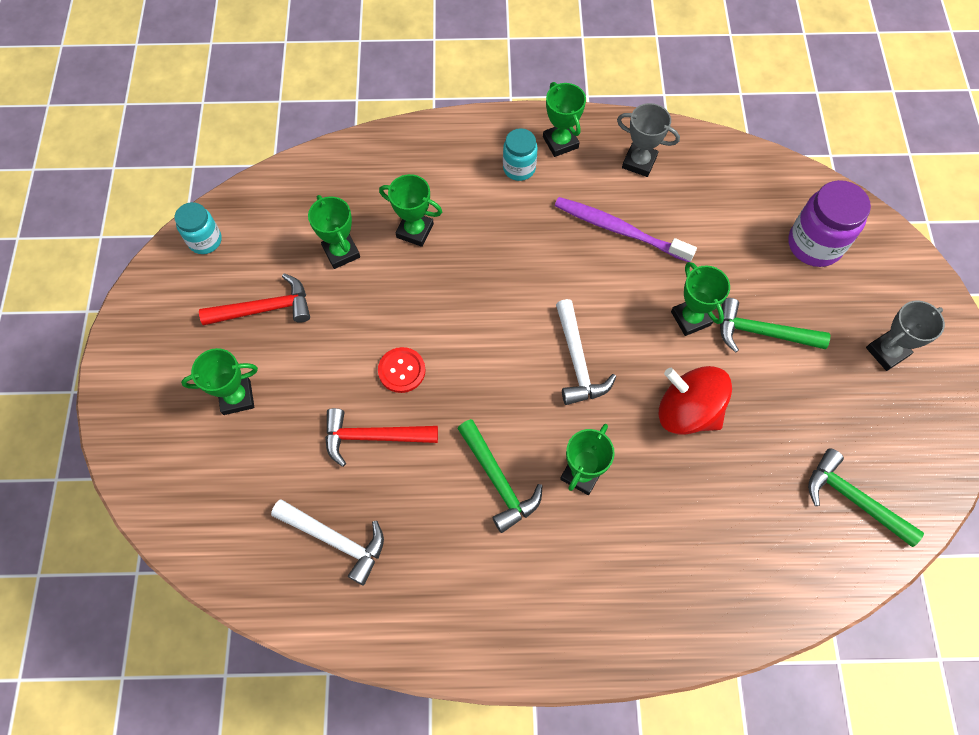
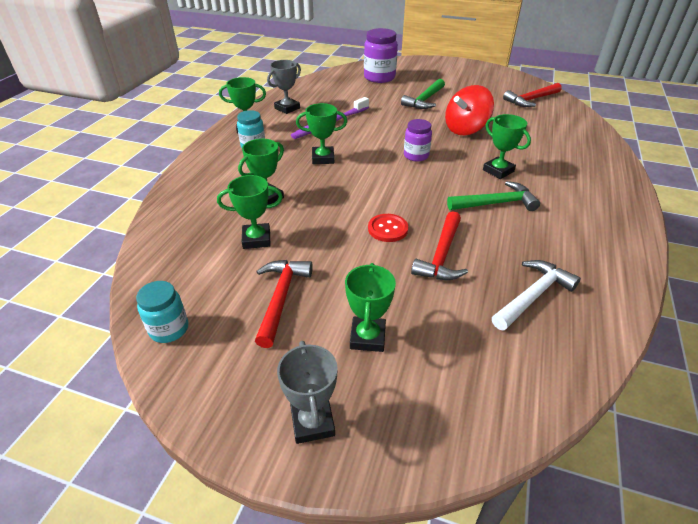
camera: 70 degrees left, 25 degrees down
(577, 361) = (416, 156): white hammer -> purple jar
(690, 318) = (405, 116): green trophy -> green trophy (323, 158)
(853, 499) = (531, 100): green hammer -> red hammer
(887, 352) = (451, 76): grey trophy -> grey trophy (312, 422)

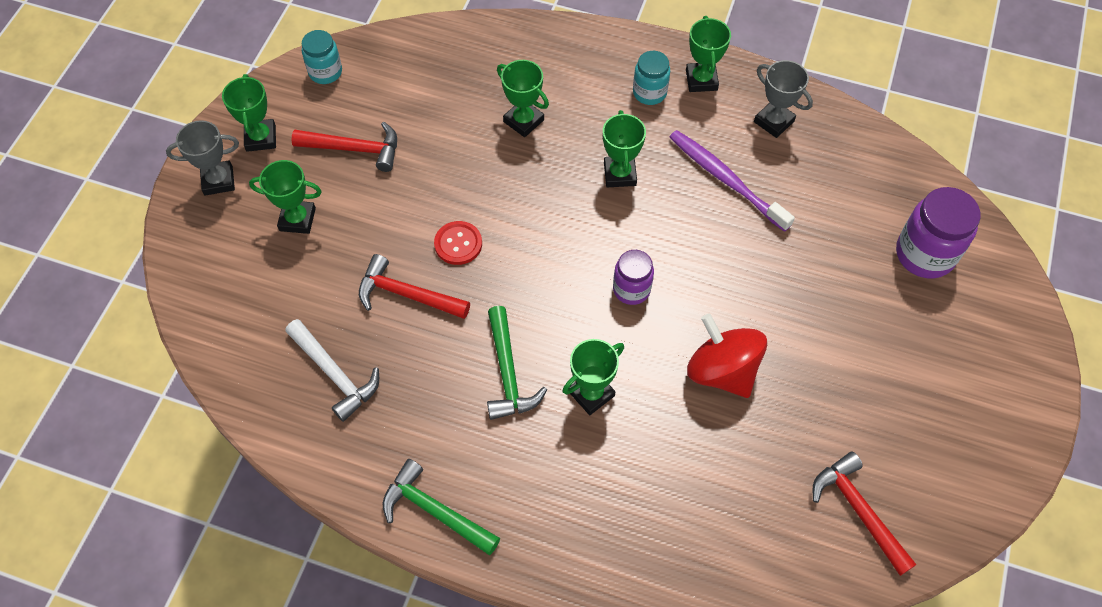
camera: 90 degrees right, 20 degrees up
(256, 239) = (446, 120): green trophy -> green trophy (261, 138)
(424, 100) = (831, 321): green hammer -> green hammer (435, 511)

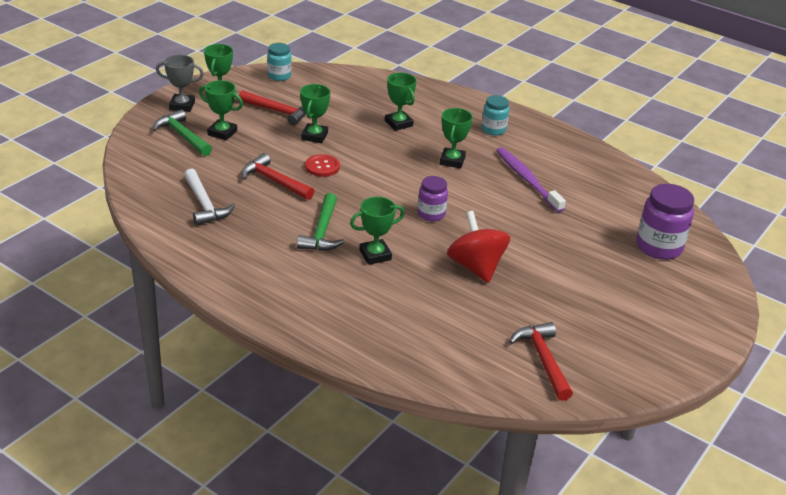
camera: 15 degrees right, 25 degrees down
(435, 511) = (233, 282): green hammer -> green hammer (182, 136)
(701, 80) = (533, 132): green trophy -> green trophy (314, 136)
(774, 121) = (576, 161): grey trophy -> none

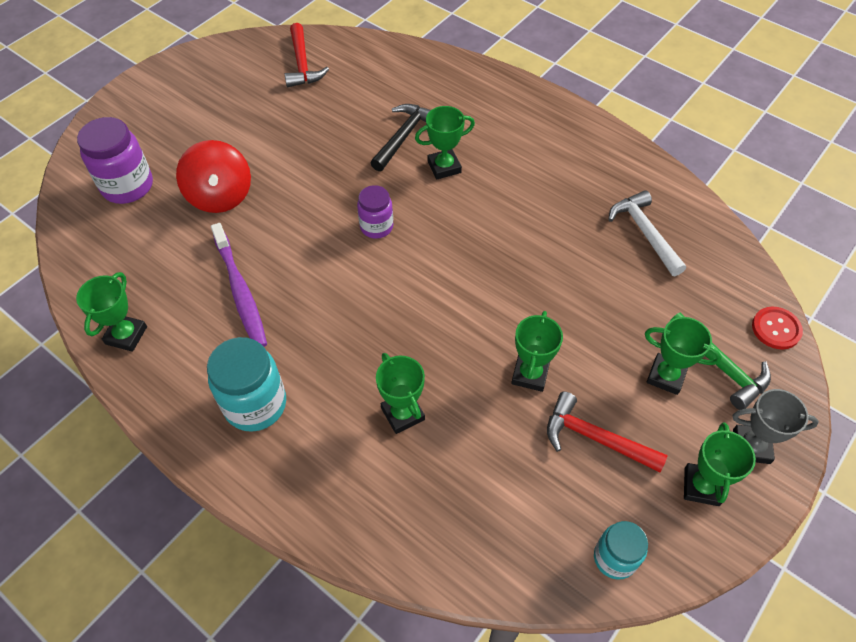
camera: 175 degrees left, 20 degrees up
(274, 181) = (571, 276): red hammer -> none
(322, 167) = (512, 306): red button -> red button (776, 329)
(322, 232) = (502, 196): green hammer -> none
(416, 281) = (403, 136): none -> black hammer
(452, 161) = (334, 326): green trophy -> green trophy (126, 335)
(476, 267) = (339, 155): red spinning top -> red spinning top (220, 196)
(493, 130) = (255, 404): turquoise jar -> turquoise jar, size x1.63

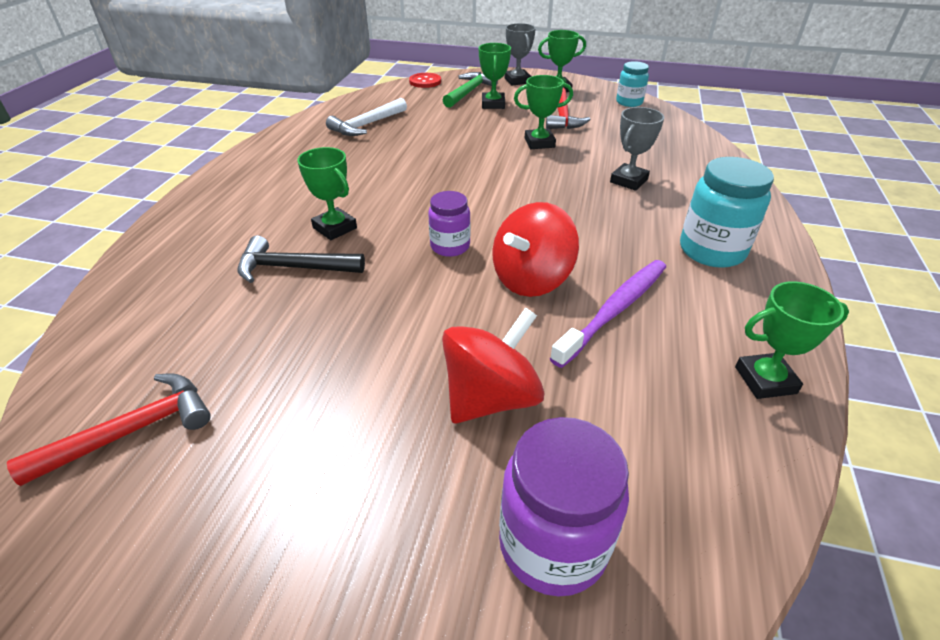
camera: 115 degrees left, 15 degrees down
(305, 259) = (531, 279): none -> red spinning top
(402, 414) = (629, 181): green trophy -> grey trophy

